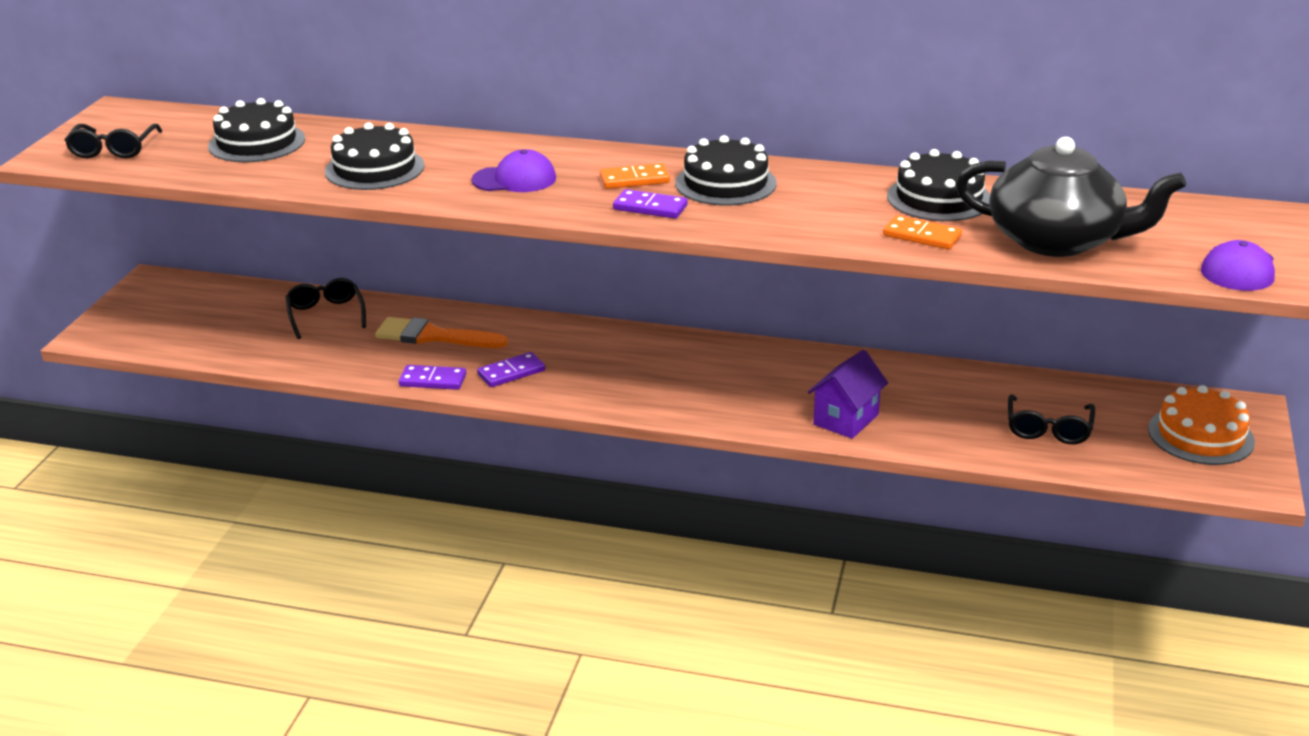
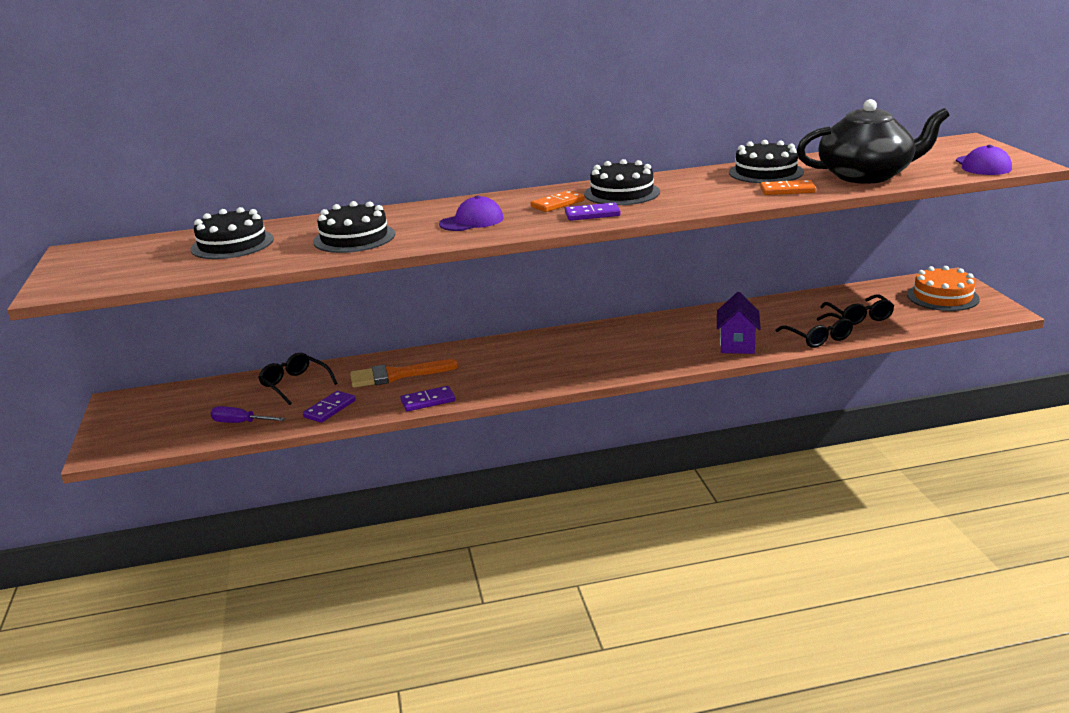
camera: 25 degrees left, 5 degrees down
(113, 149) = (107, 273): black glasses -> black glasses (818, 338)
(236, 345) = (240, 423): none -> purple screwdriver
(511, 372) = (481, 381): purple domino -> purple domino (330, 409)

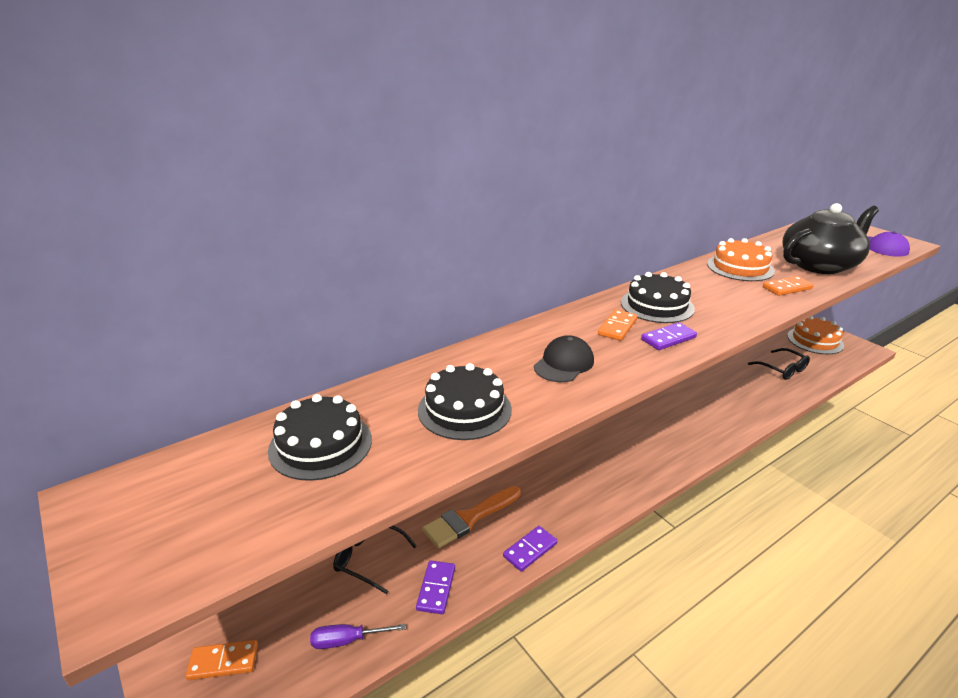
camera: 25 degrees left, 5 degrees up
(151, 417) = (223, 661): none -> orange domino
(472, 221) = (564, 363): purple cap -> black cap
(737, 345) = (728, 416): purple house -> none
(766, 172) = (740, 267): black cake -> orange cake
(818, 338) = (777, 397): black glasses -> none

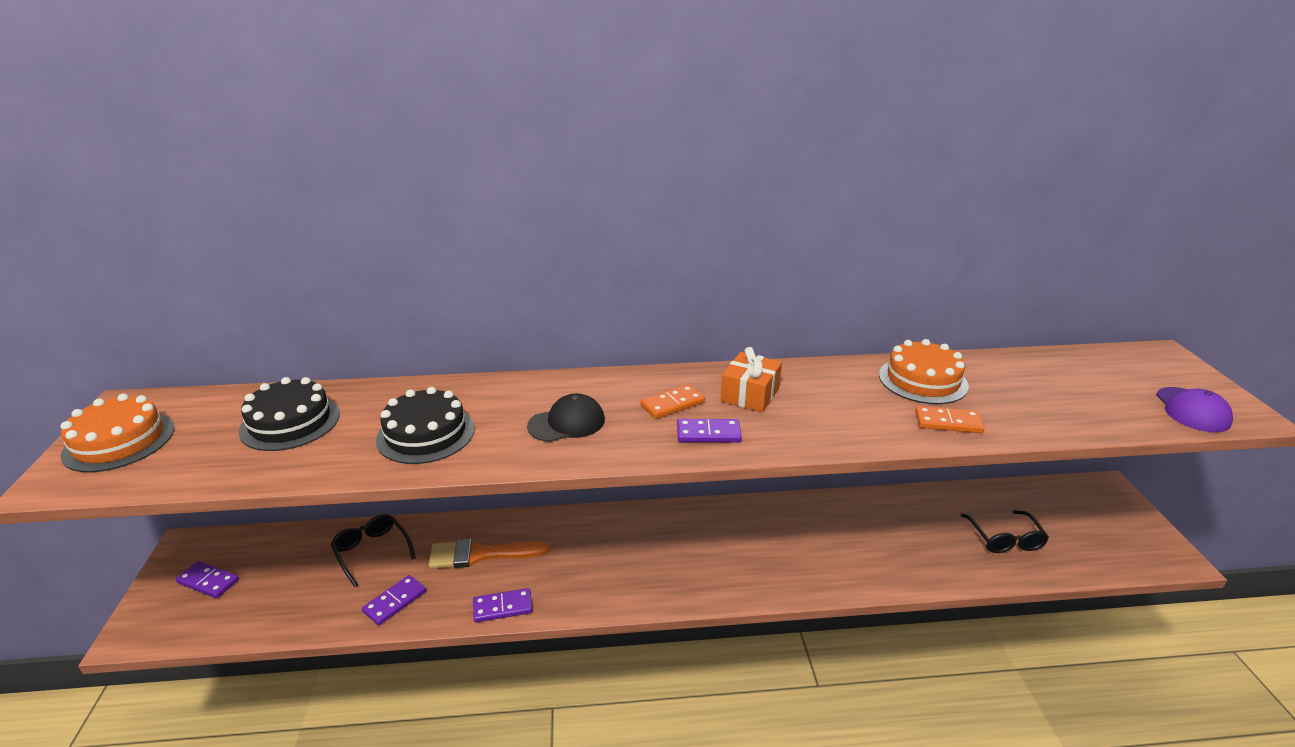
camera: 30 degrees right, 0 degrees up
(223, 661) = (208, 581): orange domino -> purple domino
(347, 640) = (295, 609): purple screwdriver -> none
(657, 305) = (750, 394): black cake -> orange gift
(815, 340) = (1102, 520): orange cake -> orange cake (119, 441)
(819, 264) = (1045, 407): black teapot -> none

